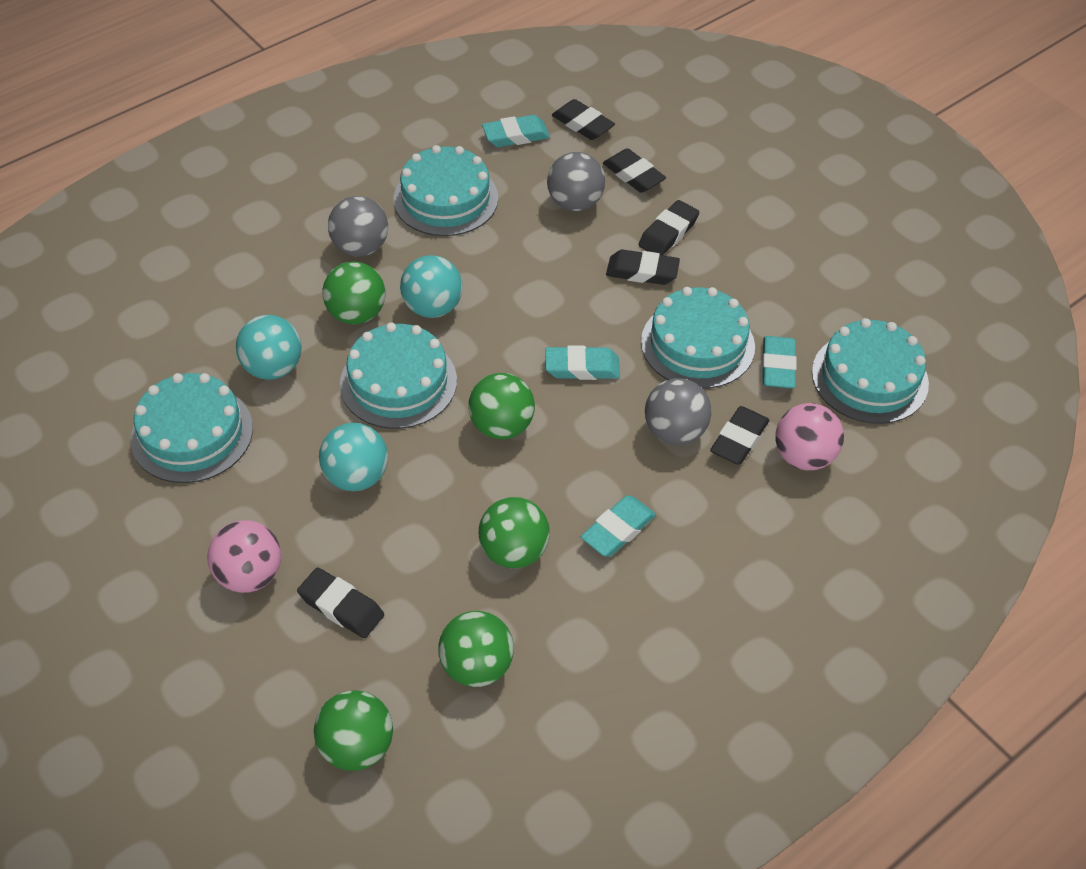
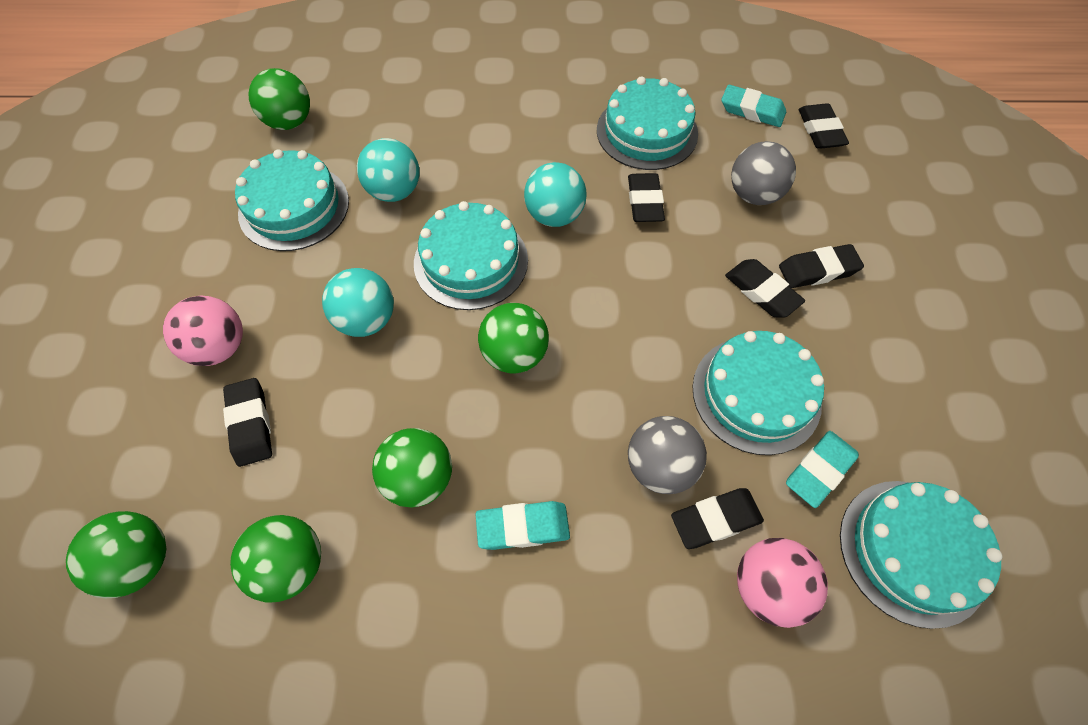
camera: 40 degrees right, 10 degrees up
(357, 314) = (493, 185): green ball -> green ball (290, 122)
(360, 247) = (545, 134): grey ball -> none
(582, 367) = (629, 346): turquoise eraser -> none
(633, 175) = (829, 199): black eraser -> black eraser (644, 202)

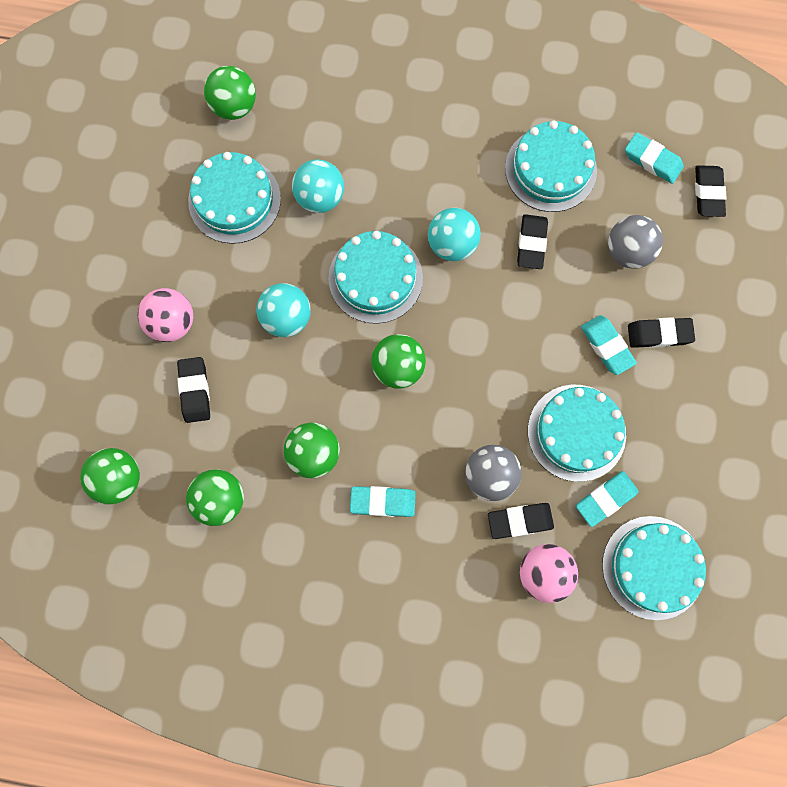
camera: 10 degrees right, 15 degrees up
(762, 292) = (606, 346): black eraser -> turquoise eraser

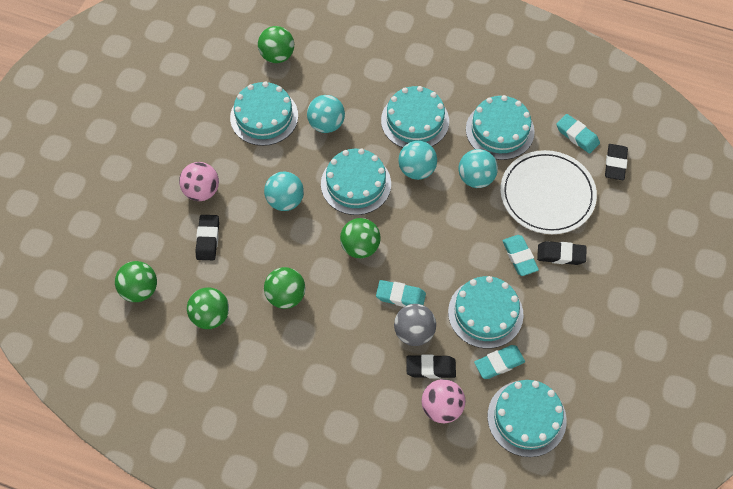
camera: 10 degrees right, 15 degrees down
(383, 502) = (330, 337): turquoise eraser -> turquoise eraser (400, 296)
(436, 173) = (415, 121): none -> turquoise cake
(531, 243) = (476, 178): black eraser -> turquoise ball
(627, 251) = (547, 194): grey ball -> white plate

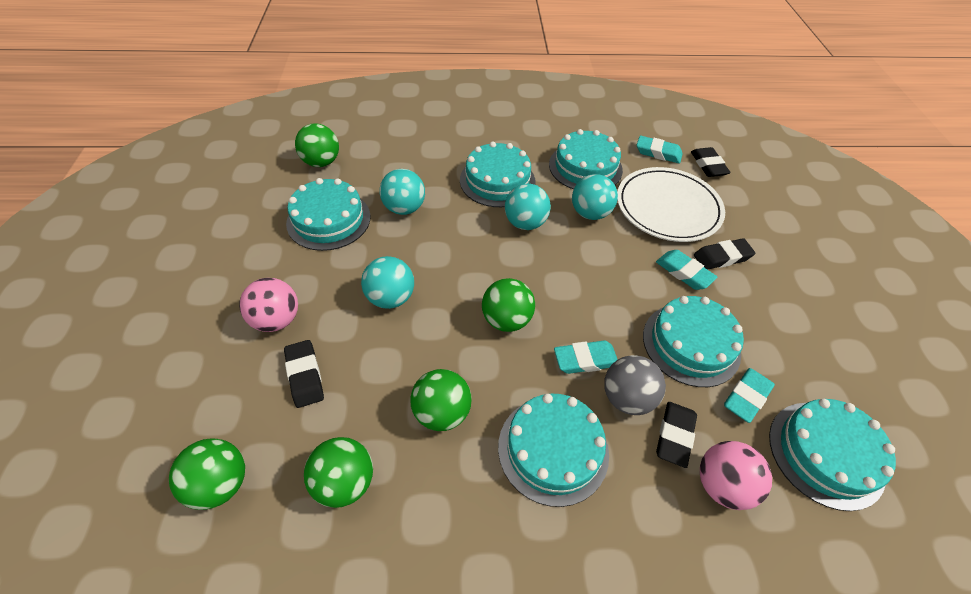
camera: 25 degrees left, 10 degrees down
(356, 184) = (466, 255): turquoise cake -> turquoise cake (553, 449)
(430, 368) = (674, 435): black eraser -> black eraser turned 45 degrees counterclockwise

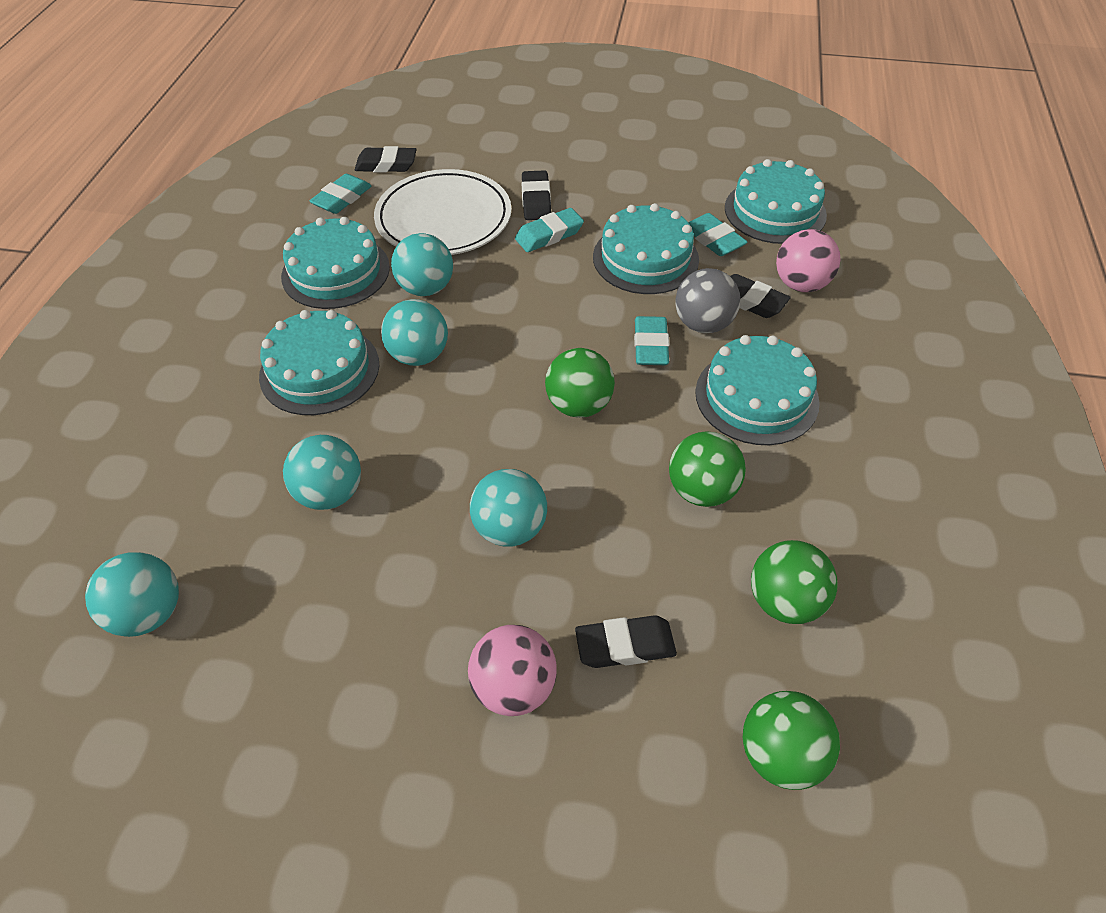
camera: 75 degrees left, 0 degrees up
(321, 162) = (149, 612): green ball -> turquoise ball
(329, 220) = (314, 605): turquoise cake -> none

